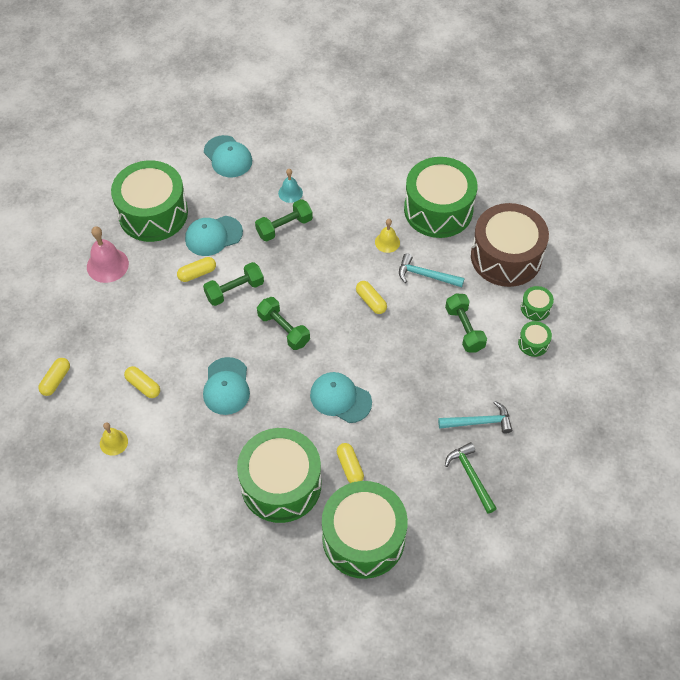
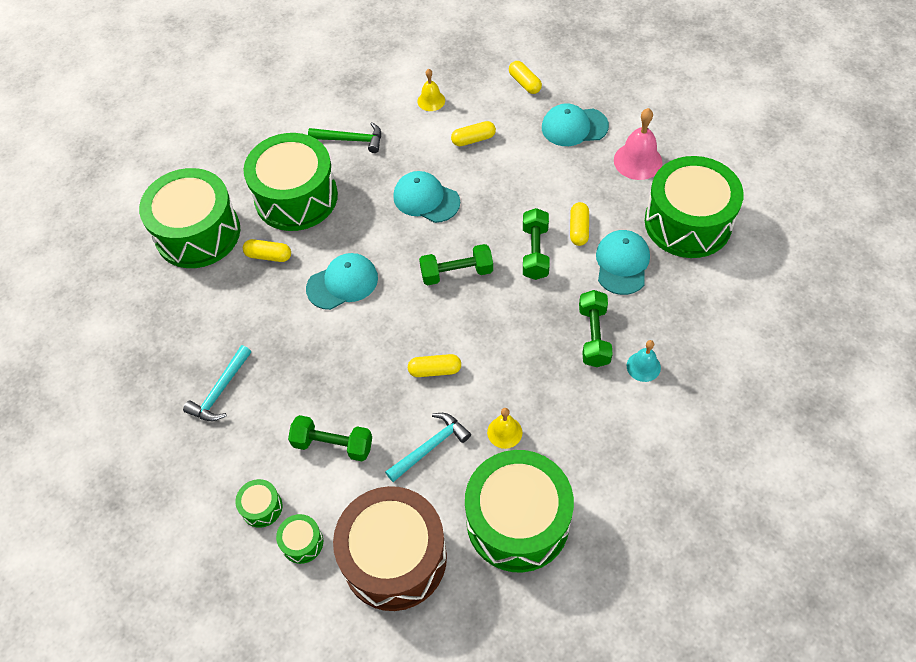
camera: 125 degrees right, 0 degrees up
(228, 157) = (739, 327): turquoise cap -> turquoise cap (574, 127)
(470, 476) = (176, 349): green hammer -> green hammer (351, 140)

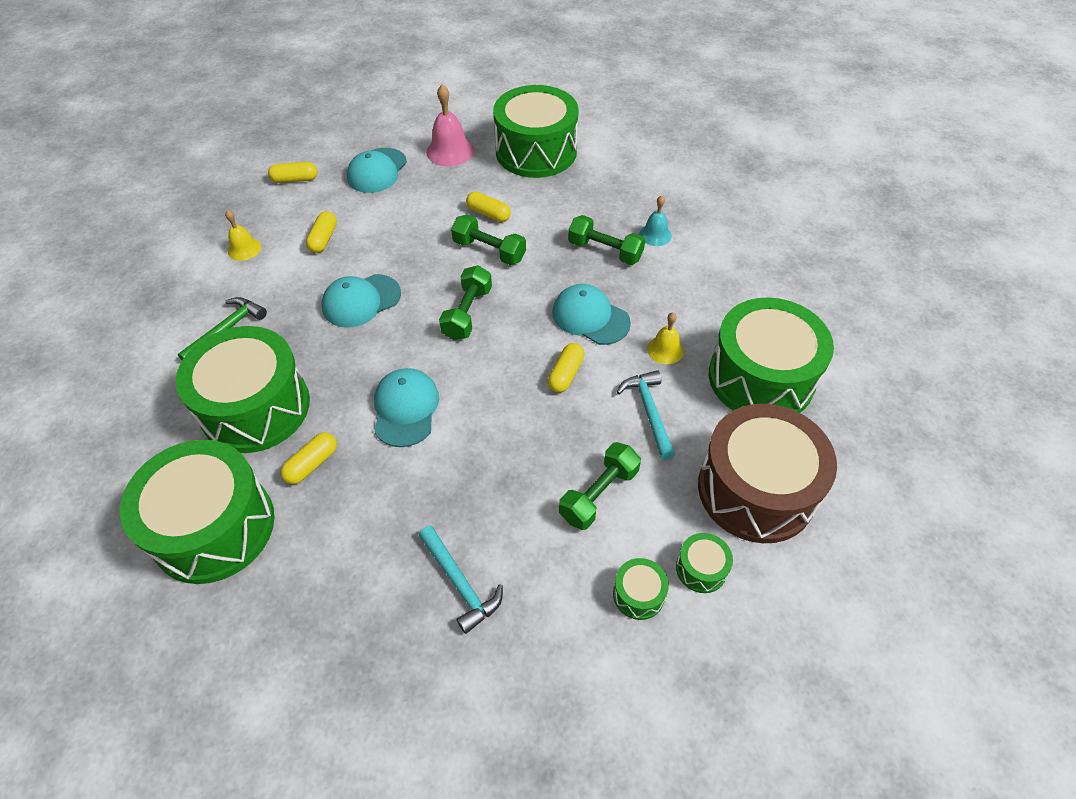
camera: 65 degrees left, 5 degrees down
(622, 263) = (545, 204): turquoise cap -> turquoise cap (590, 317)

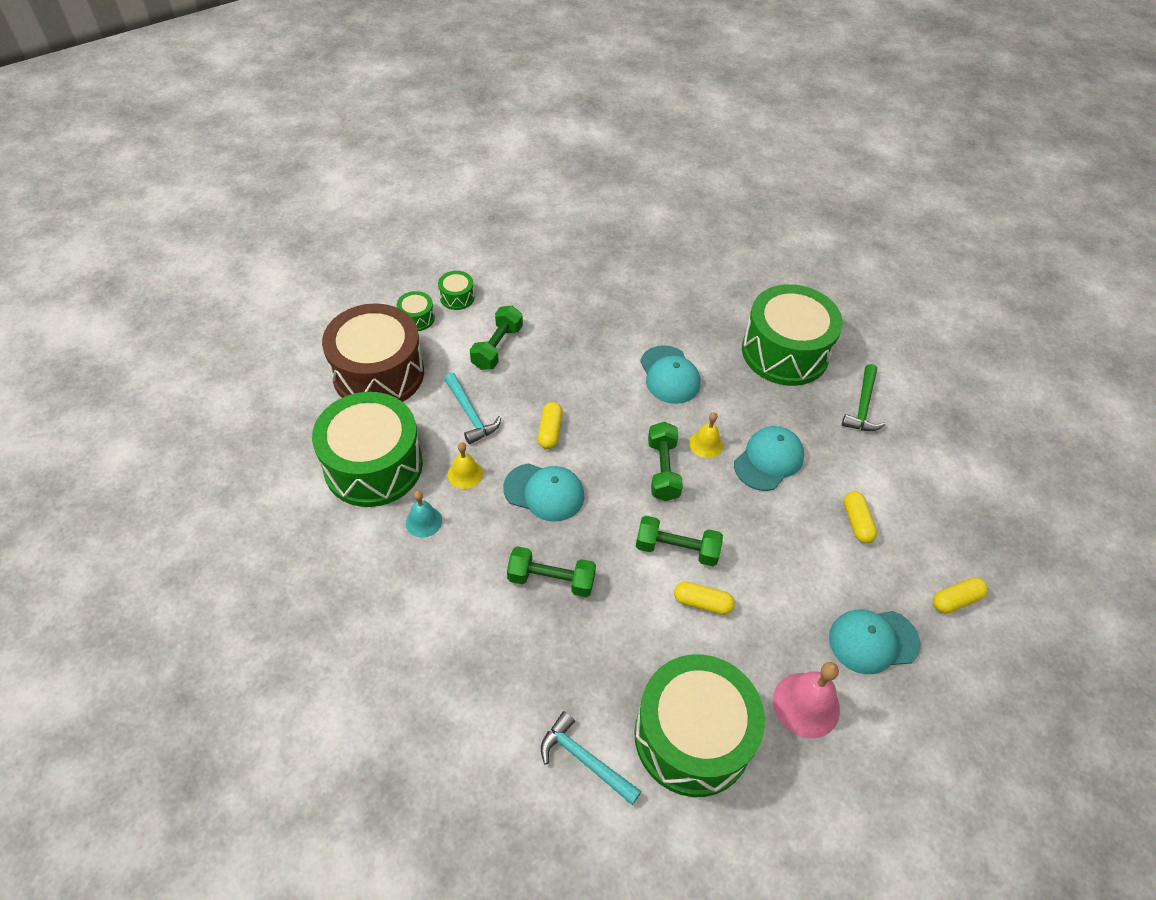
camera: 160 degrees right, 0 degrees up
(214, 527) = (749, 278): green drum -> none
(244, 249) = (924, 490): yellow bell -> yellow bell (706, 444)
(312, 464) = (713, 324): yellow capsule -> none
(377, 171) = (873, 641): turquoise cap -> turquoise cap turned 105 degrees counterclockwise
(460, 583) = (573, 281): turquoise hammer -> turquoise hammer (584, 760)
(655, 235) = (499, 619): turquoise bell -> turquoise bell (423, 521)

